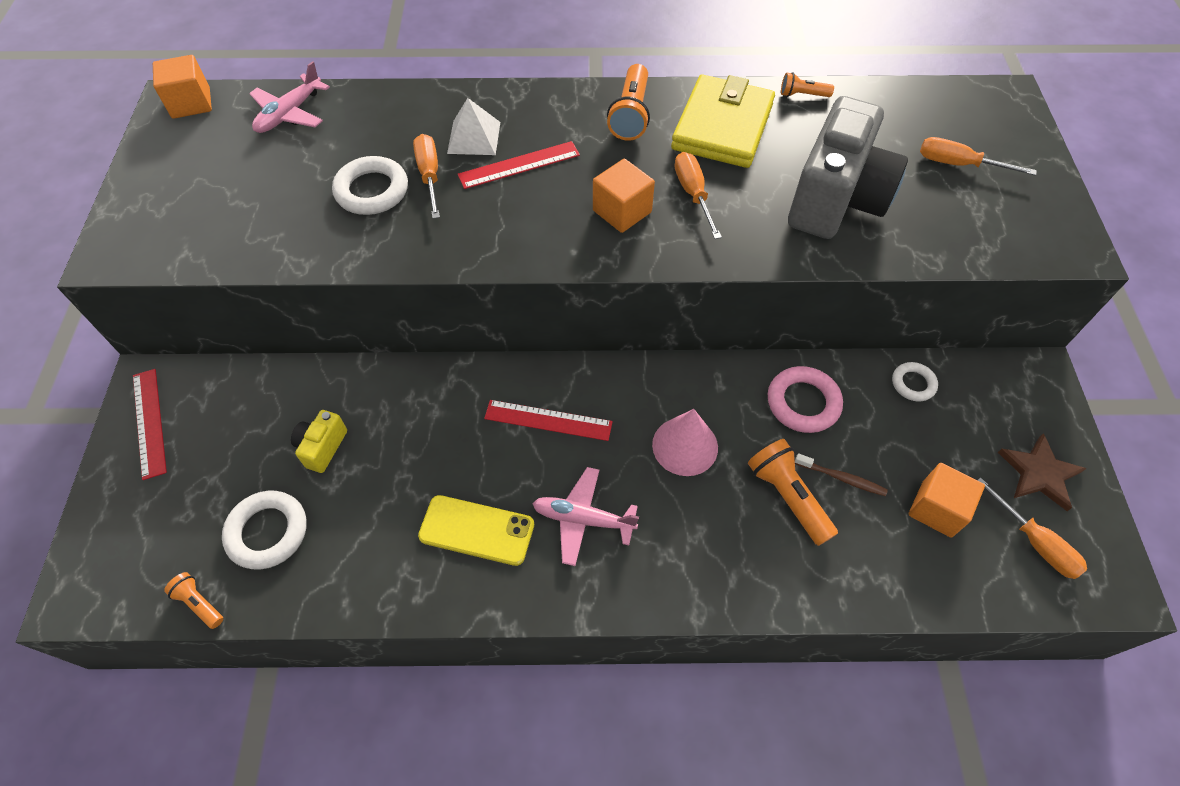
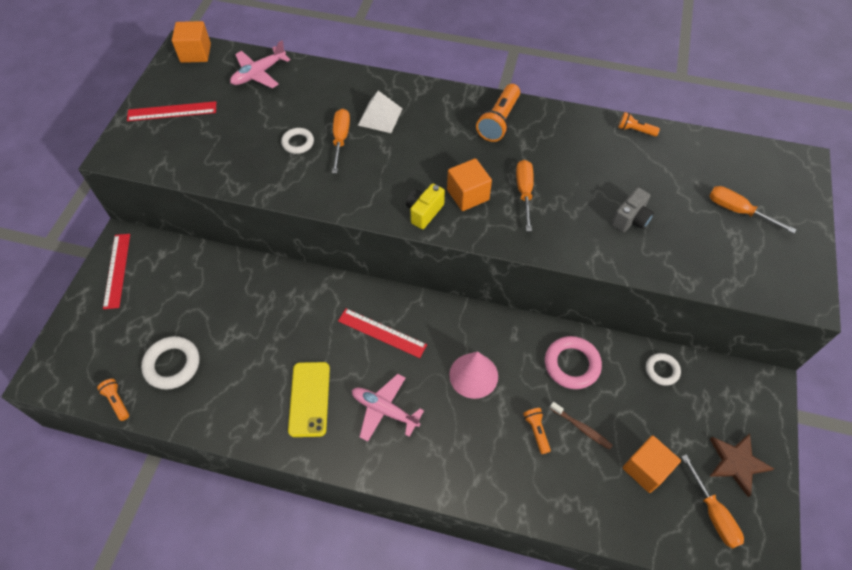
camera: 15 degrees right, 0 degrees up
(322, 447) = (223, 315): yellow camera -> yellow camera (424, 212)
(372, 191) = (298, 143): white ring -> white ring, size x0.61
(477, 530) = (309, 399): yellow phone -> yellow phone turned 60 degrees clockwise
(519, 165) = (405, 144): red ruler -> red ruler (172, 111)
(722, 127) = (564, 144): yellow wallet -> none
(787, 497) = (536, 431): orange flashlight -> orange flashlight, size x0.56
(836, 200) = (630, 219): grey camera -> grey camera, size x0.44

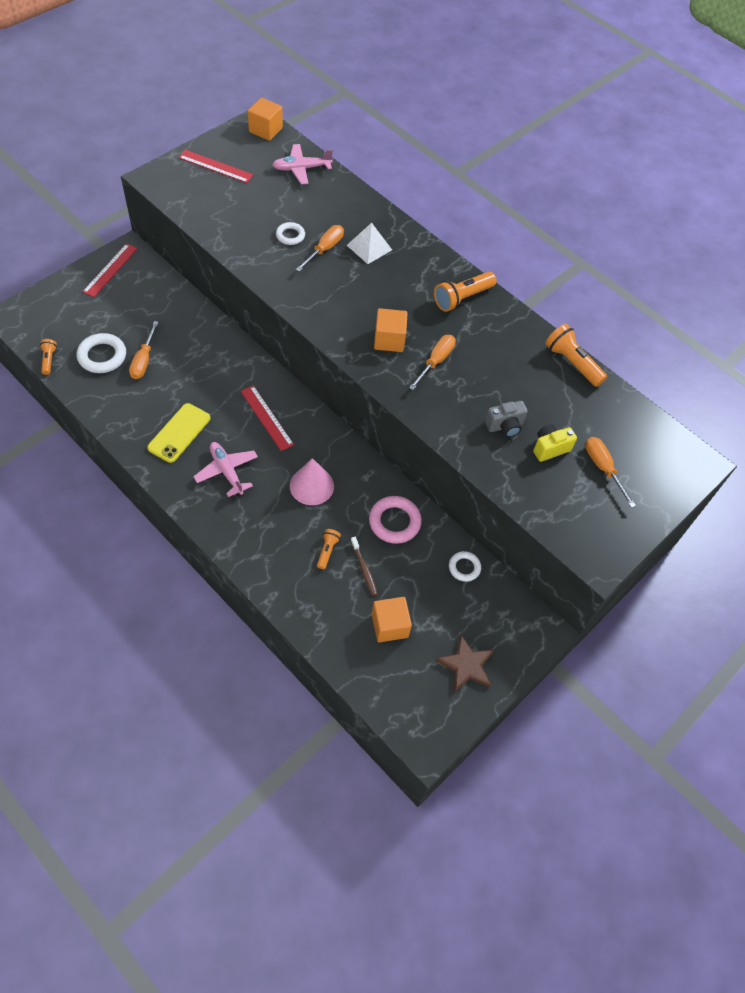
camera: 25 degrees right, 0 degrees up
(424, 212) = (344, 335): yellow camera -> yellow camera (550, 448)
(635, 130) = (572, 363): orange flashlight -> orange flashlight, size x1.79
(713, 513) = (416, 686): orange screwdriver -> orange screwdriver (144, 360)

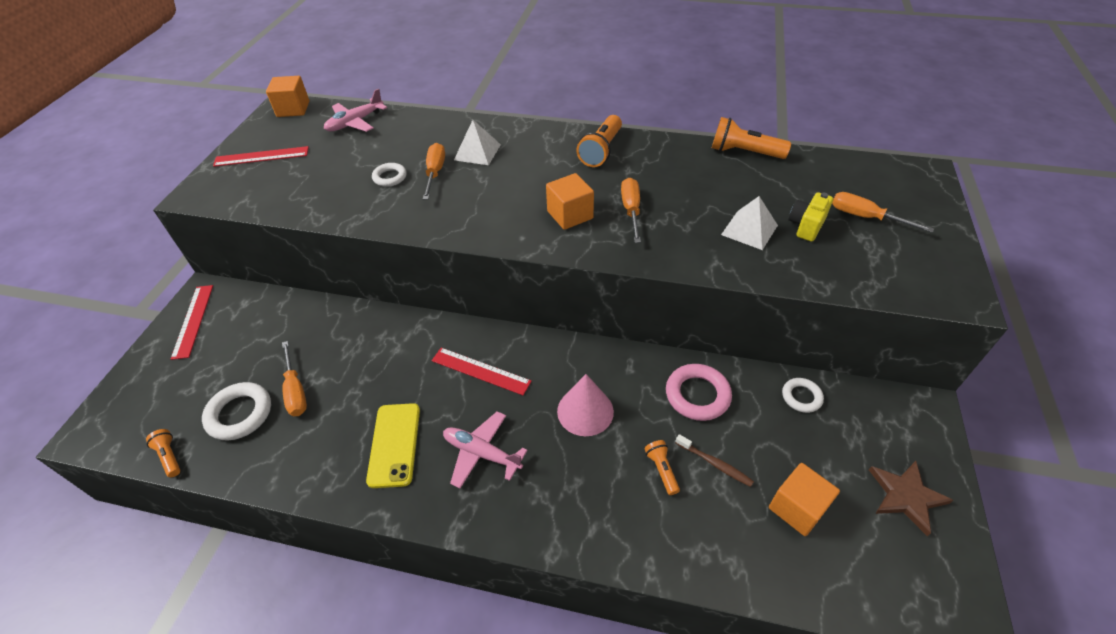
camera: 25 degrees left, 10 degrees down
(505, 426) = (749, 230): grey camera -> white pyramid

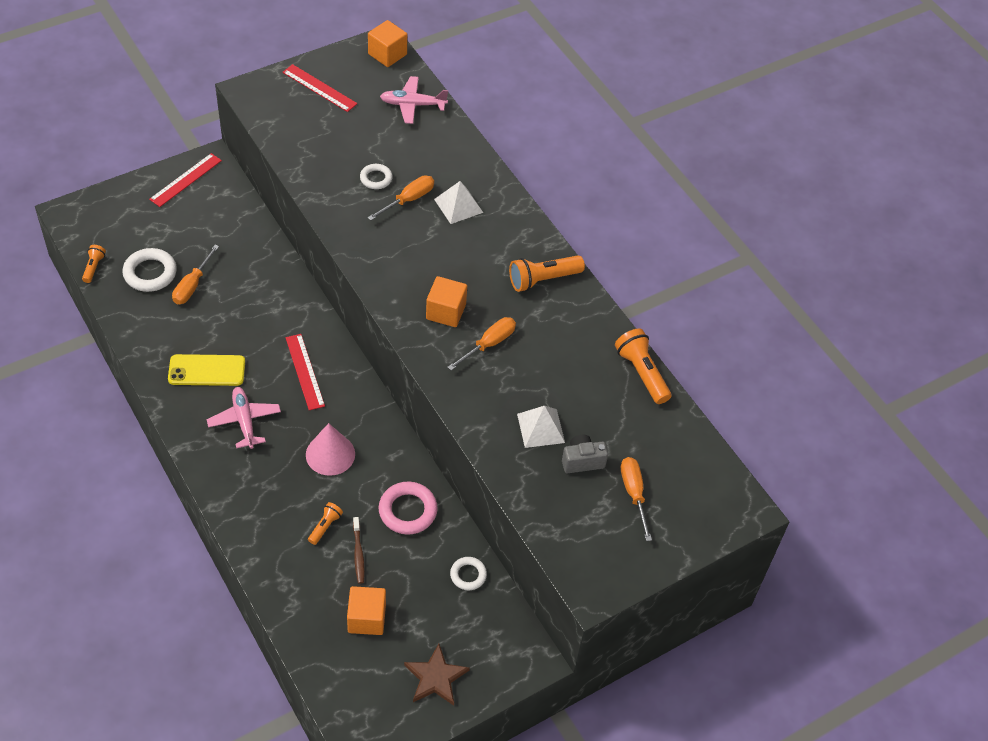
camera: 40 degrees right, 5 degrees up
(394, 444) = (207, 370): yellow phone -> yellow phone turned 45 degrees clockwise
(806, 226) = (582, 461): yellow camera -> grey camera

